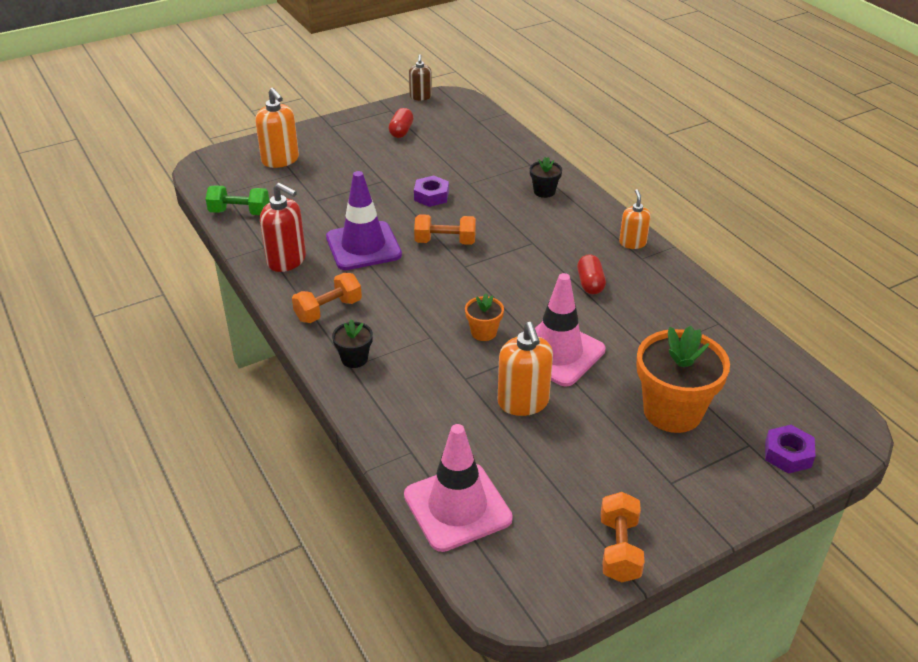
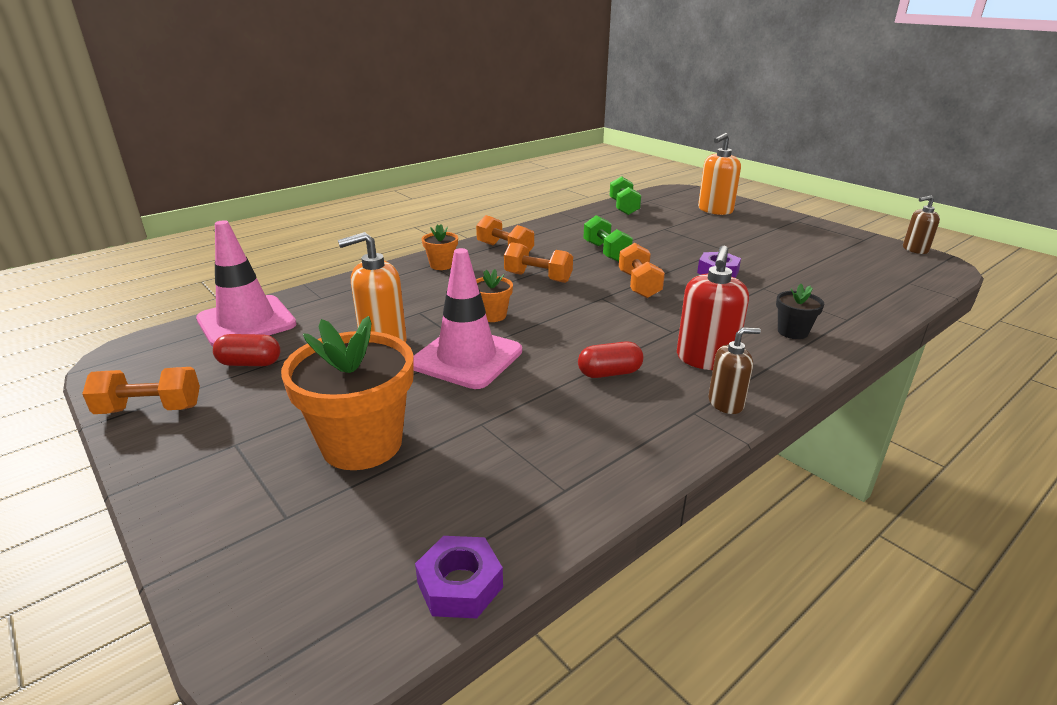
camera: 80 degrees right, 10 degrees down
(287, 260) = (567, 229): red soap dispenser -> red soap dispenser (705, 359)
(354, 359) = (441, 265): black flower pot -> orange flower pot
(363, 246) = (606, 252): purple traffic cone -> green dumbbell
(401, 131) = (828, 248): red capsule -> red capsule (250, 363)
(409, 296) = (538, 277): none -> orange dumbbell
(632, 243) = (726, 403): orange soap dispenser -> brown soap dispenser
(788, 454) = (255, 561): purple nut -> purple nut (460, 585)

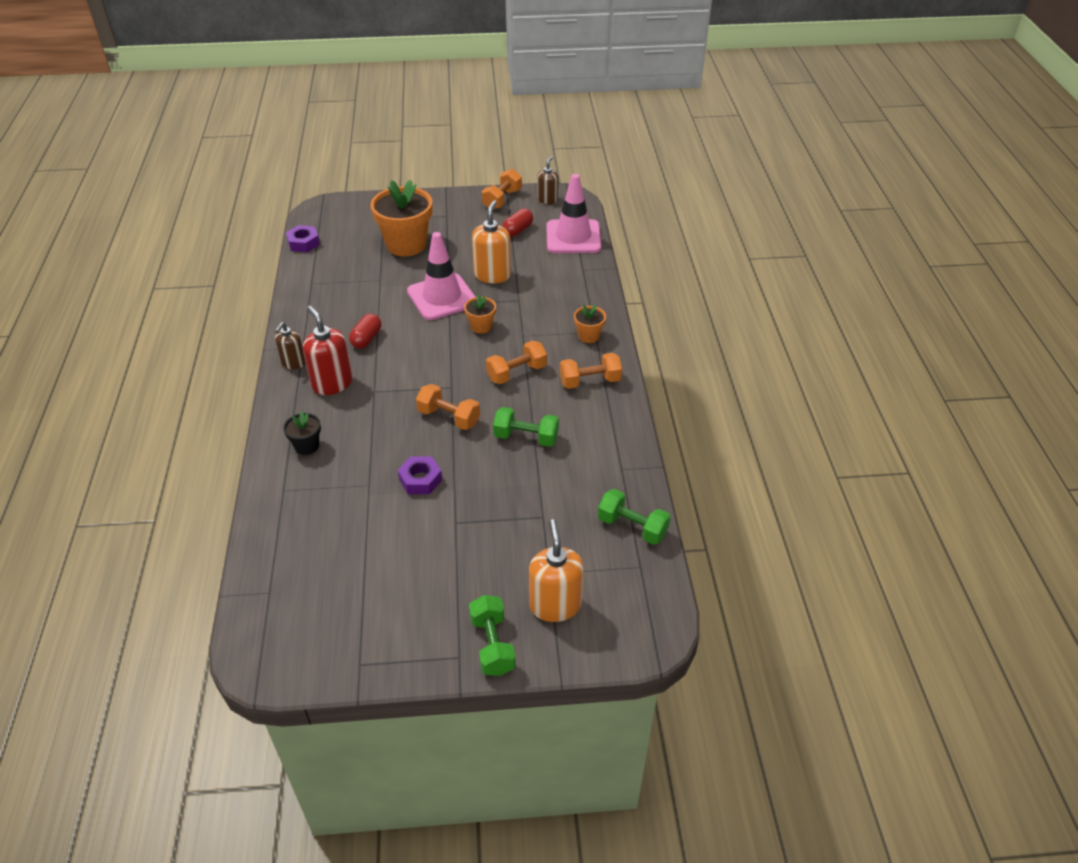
camera: 125 degrees right, 15 degrees up
(771, 216) = (492, 645): none -> green dumbbell
(915, 249) = (297, 682): brown soap dispenser -> brown soap dispenser (547, 199)

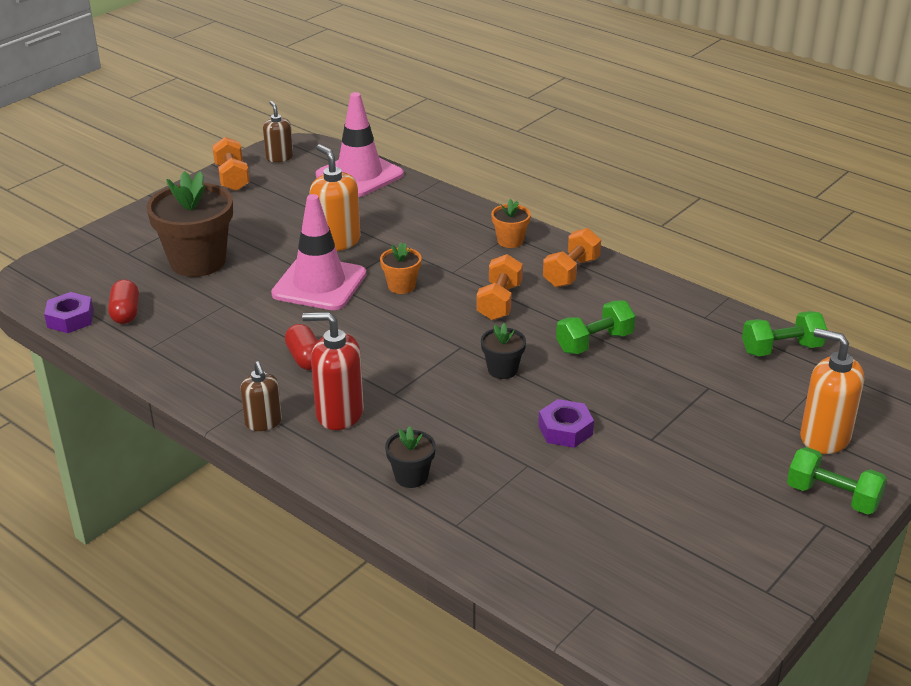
camera: 45 degrees left, 10 degrees down
(406, 244) = (198, 262): orange flower pot -> brown flower pot
(449, 417) = (502, 370): orange dumbbell -> black flower pot
(518, 230) = (295, 195): red capsule -> red capsule (125, 313)

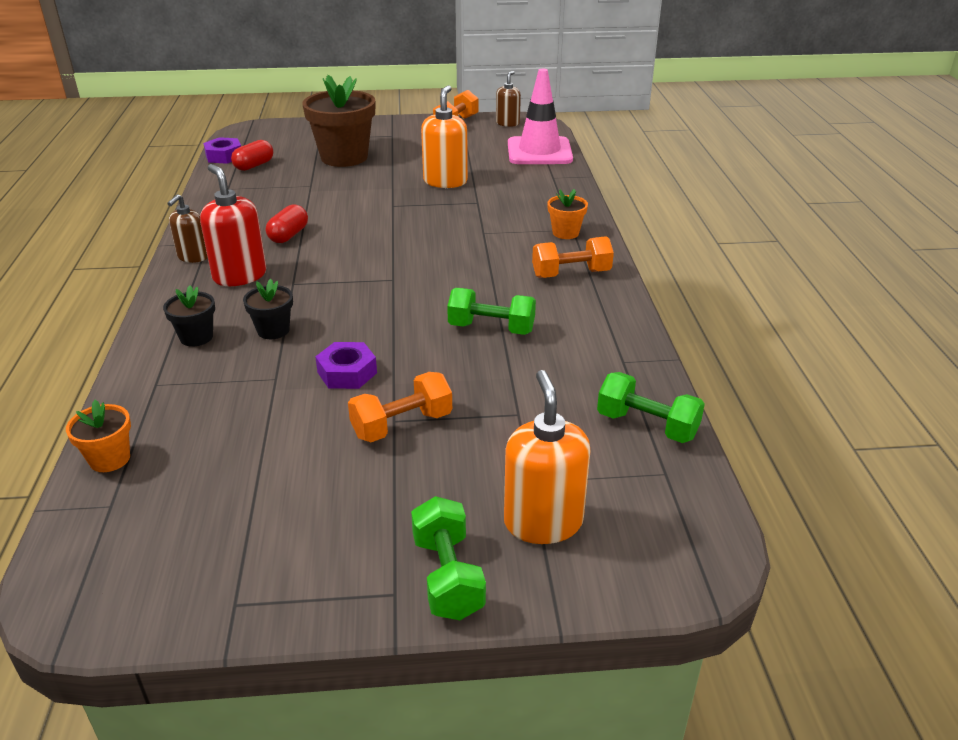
camera: 45 degrees right, 0 degrees up
(319, 284) = (384, 200): pink traffic cone -> none
(401, 286) = (431, 224): orange flower pot -> orange flower pot (110, 459)
(499, 302) = (476, 266): orange dumbbell -> orange dumbbell (402, 425)
(502, 370) = (388, 308): black flower pot -> black flower pot (273, 330)

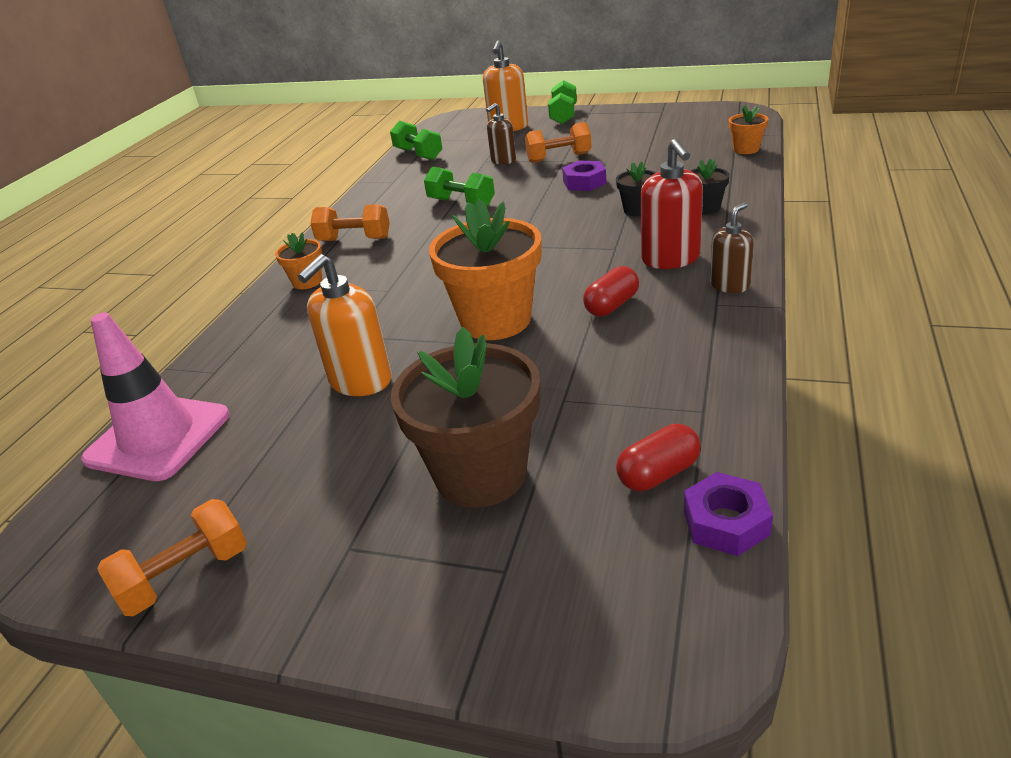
camera: 155 degrees left, 0 degrees up
(375, 219) = (495, 320): none -> orange flower pot
(507, 123) = (94, 552): brown soap dispenser -> brown soap dispenser (503, 160)

